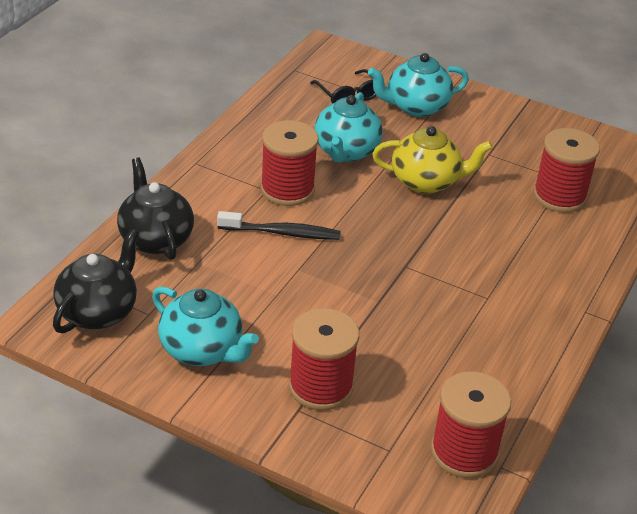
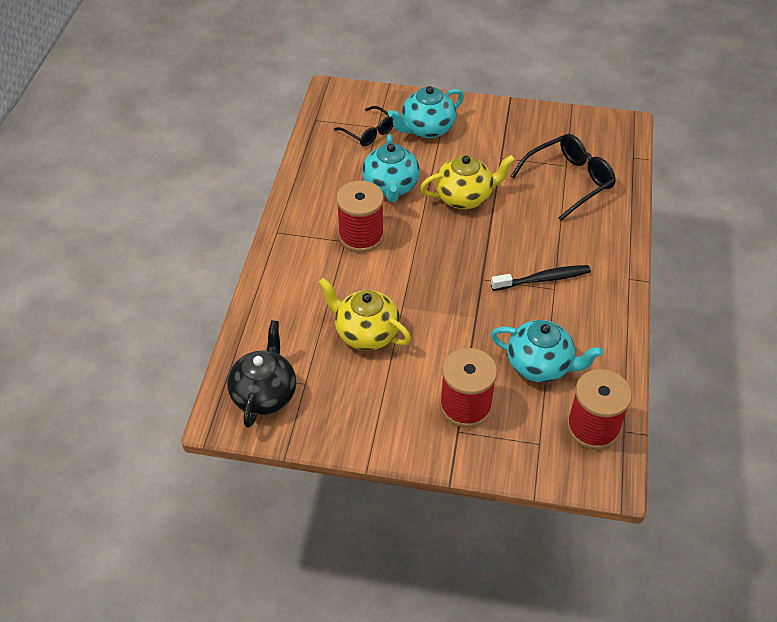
camera: 15 degrees left, 10 degrees up
(155, 239) = (278, 313): black teapot -> none
(202, 350) = (362, 403): turquoise teapot -> turquoise teapot (540, 365)
(243, 284) = (366, 333): none -> yellow teapot
(282, 233) = (375, 277): black toothbrush -> black toothbrush (543, 279)
(559, 196) = (569, 181): red spool -> black glasses

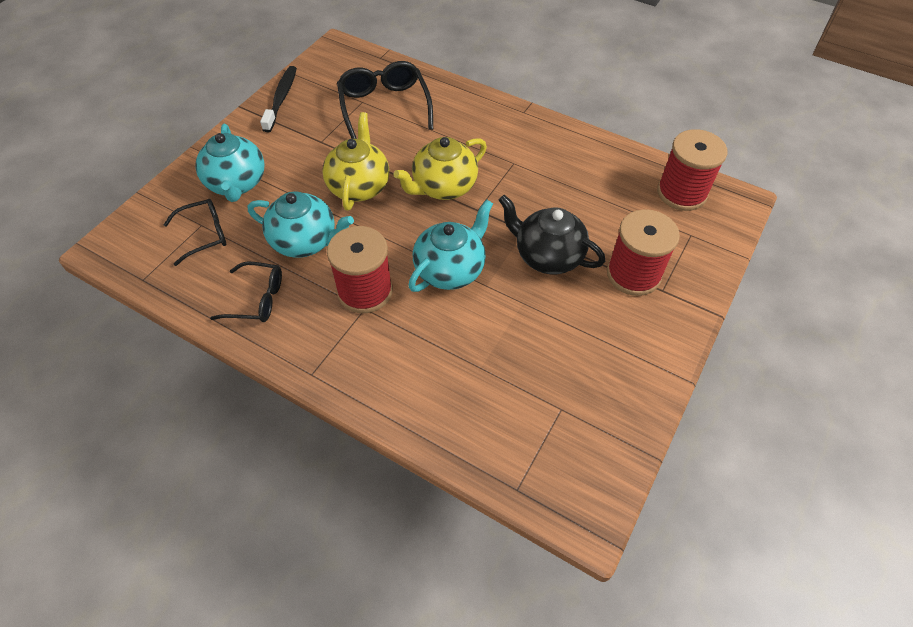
camera: 70 degrees left, 5 degrees up
(264, 394) = (564, 457): black teapot -> black teapot (547, 256)
(326, 181) = (257, 299): none -> black glasses
(366, 333) = (510, 329): yellow teapot -> yellow teapot (443, 187)
(540, 365) = (601, 204): turquoise teapot -> turquoise teapot (450, 270)
(543, 279) = (498, 166): black toothbrush -> black toothbrush (281, 98)

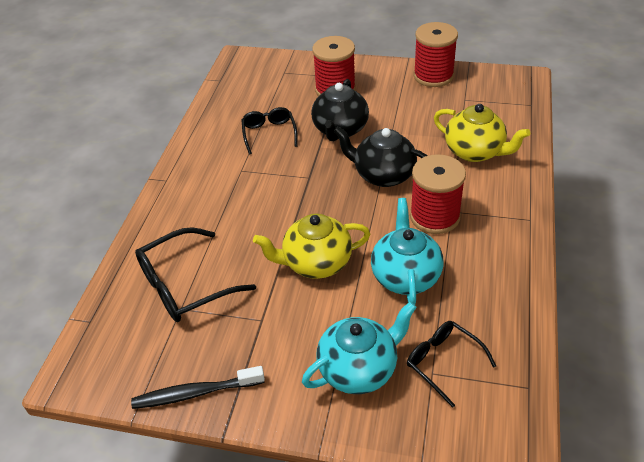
camera: 105 degrees left, 10 degrees down
(257, 299) = (488, 283): black glasses -> black glasses (269, 133)
(443, 187) = (291, 205): yellow teapot -> yellow teapot (475, 152)
(450, 270) = (383, 175): turquoise teapot -> black teapot
(681, 193) = (242, 81): red spool -> red spool (433, 76)

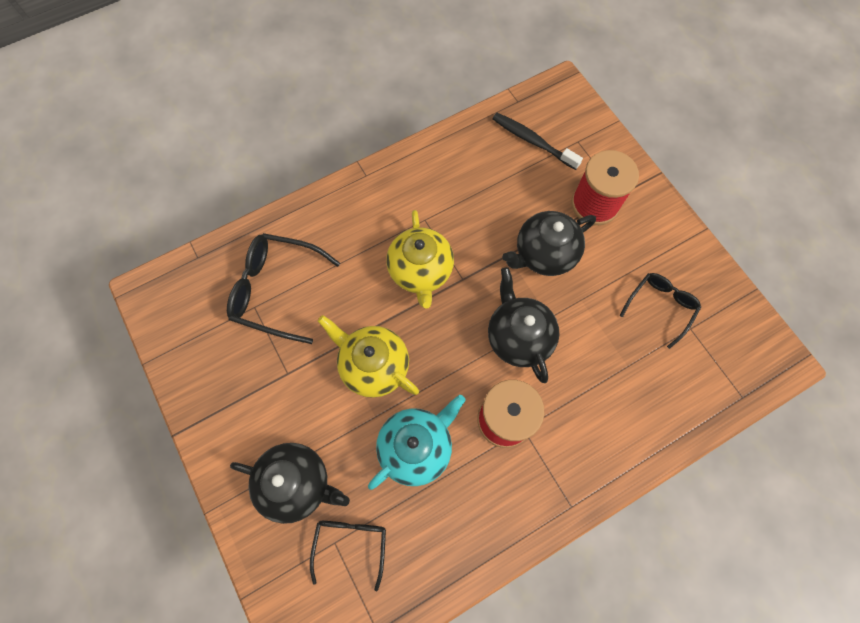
camera: 45 degrees right, 25 degrees up
(195, 393) = (193, 384): black toothbrush -> black toothbrush (532, 141)
(269, 133) = (487, 201): black glasses -> black glasses (660, 307)
(359, 369) = (297, 484): turquoise teapot -> black teapot
(433, 76) = (699, 273): red spool -> none
(475, 152) = (621, 393): yellow teapot -> yellow teapot (420, 271)

